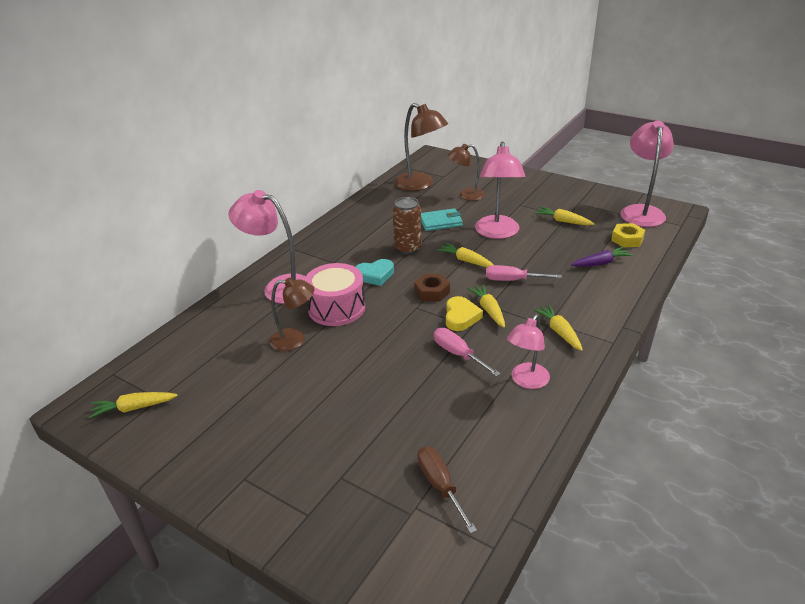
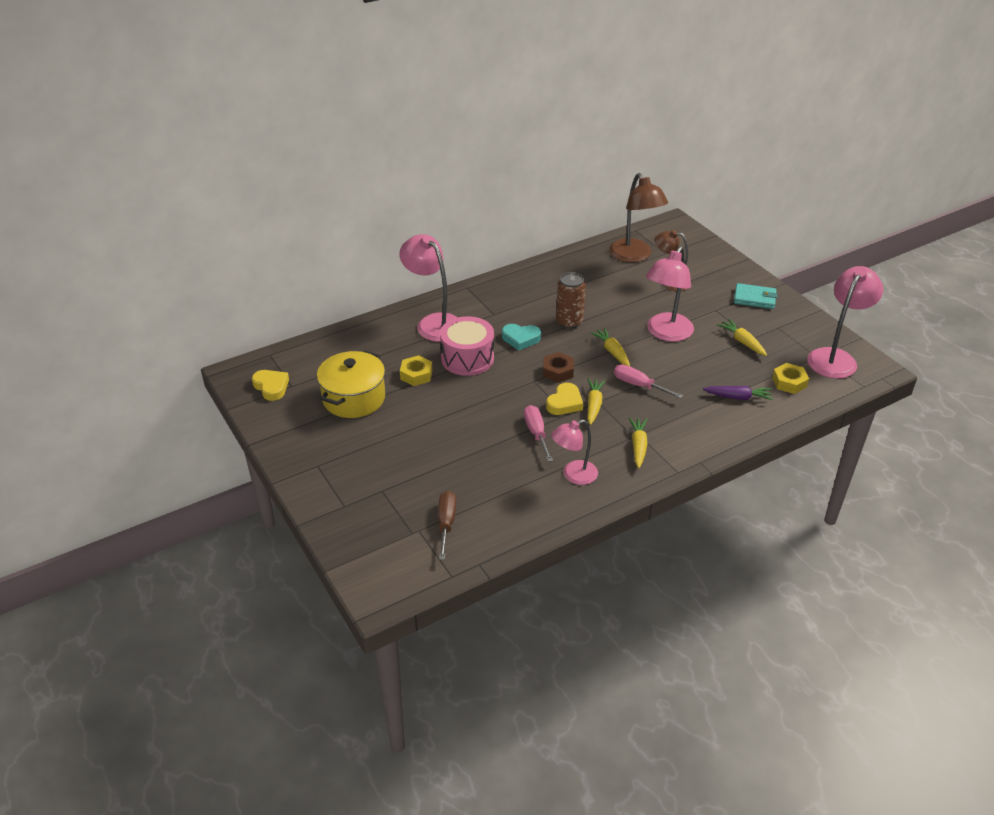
camera: 25 degrees right, 5 degrees up
(134, 408) = (271, 387): yellow carrot -> yellow heart
(241, 386) = (353, 398): none -> yellow pot
(295, 340) = (416, 375): brown lamp -> yellow nut
(440, 222) = (621, 304): turquoise wallet -> turquoise wallet (754, 298)

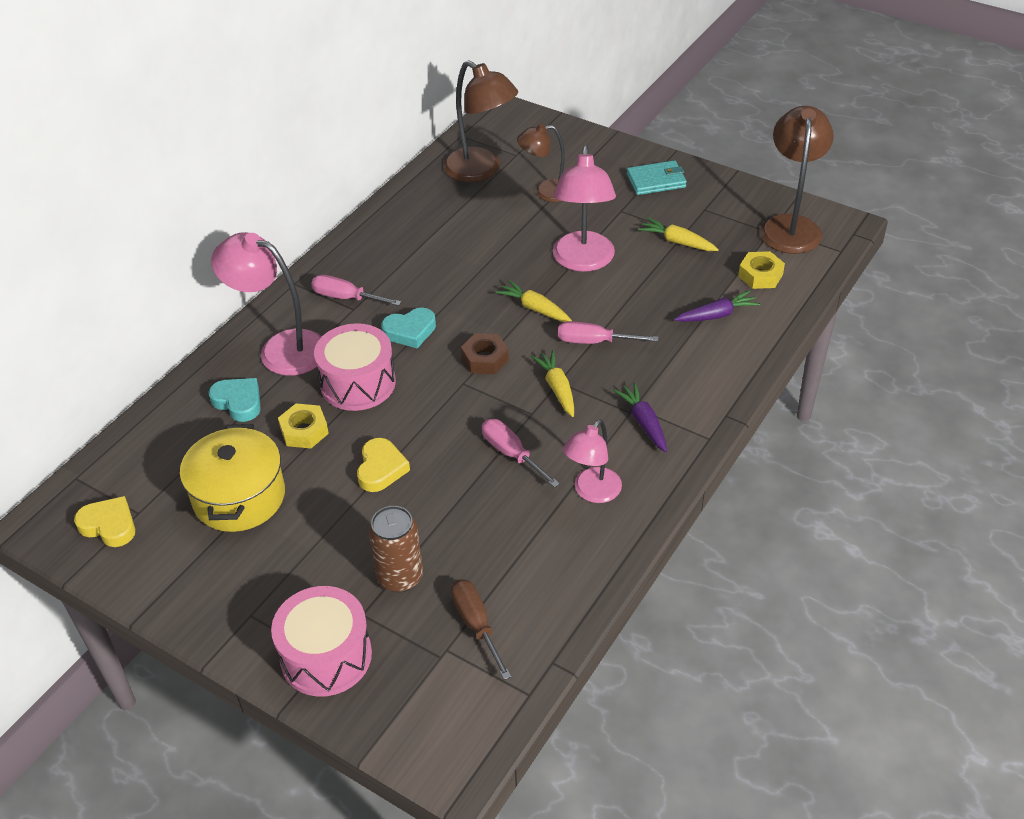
camera: 25 degrees left, 5 degrees up
(345, 505) = (326, 656): none -> pink drum
(388, 345) = (238, 402): none -> turquoise heart
(494, 306) = (347, 298): none -> pink screwdriver
(564, 403) = (520, 398): yellow heart -> yellow heart (381, 468)
(569, 322) = (457, 286): brown can -> brown can (400, 577)
(638, 446) = (643, 422): yellow carrot -> purple carrot
(835, 357) = (790, 226): pink lamp -> brown lamp

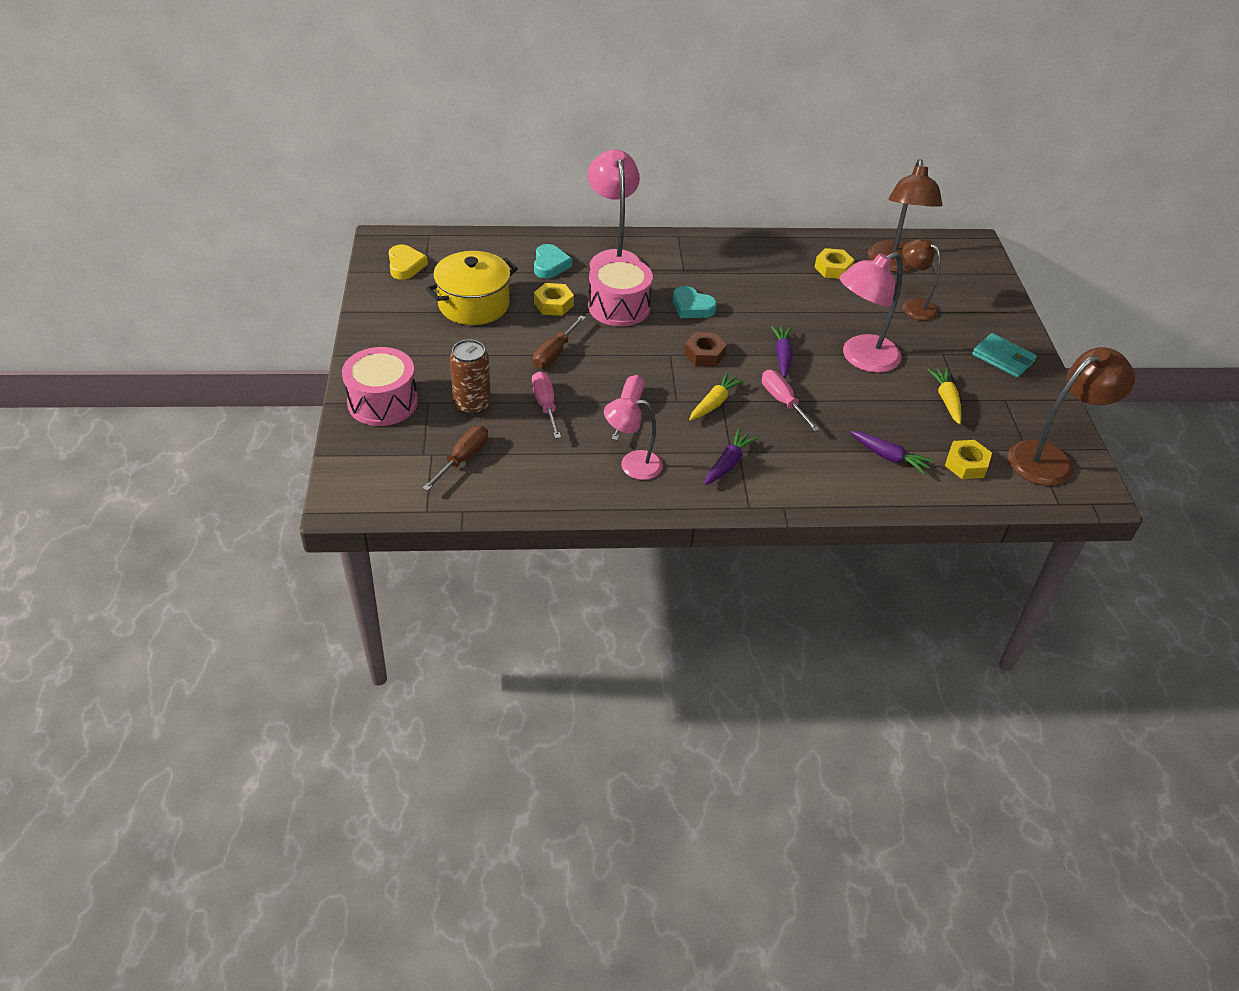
camera: 50 degrees right, 0 degrees up
(347, 298) = (691, 264): pink screwdriver -> pink screwdriver (545, 405)
(381, 468) = (555, 353): yellow heart -> brown screwdriver
(449, 210) = (833, 268): none -> yellow nut
(535, 308) = (782, 356): yellow carrot -> purple carrot

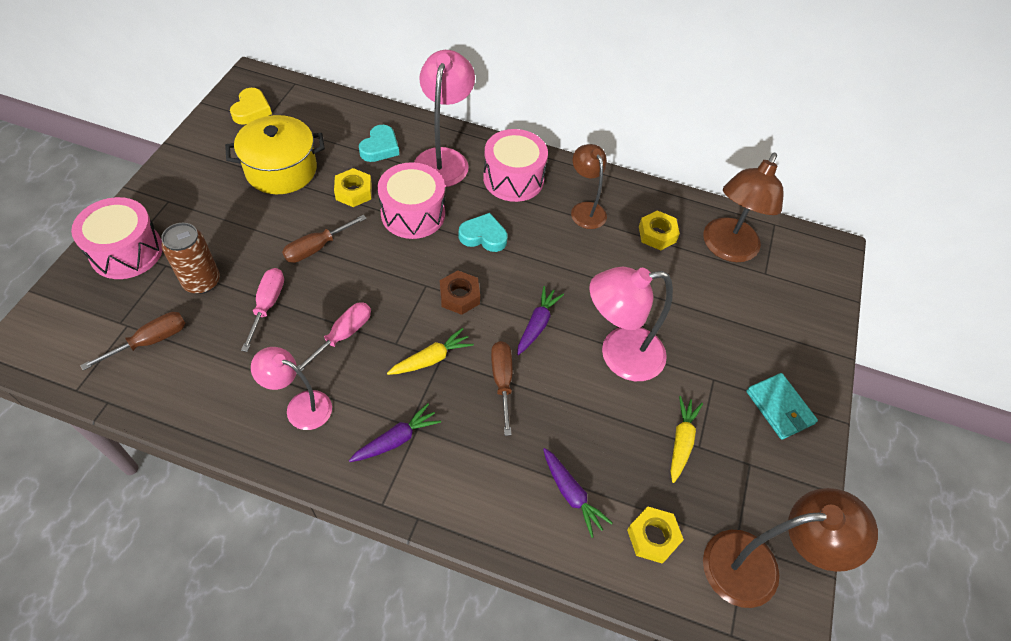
camera: 20 degrees right, 10 degrees up
(685, 259) = (513, 179): none -> pink drum
(692, 307) = (483, 236): turquoise heart -> turquoise heart turned 135 degrees clockwise
(783, 402) = (502, 382): pink screwdriver -> brown screwdriver
(913, 306) = (716, 307): brown lamp -> brown lamp (585, 209)

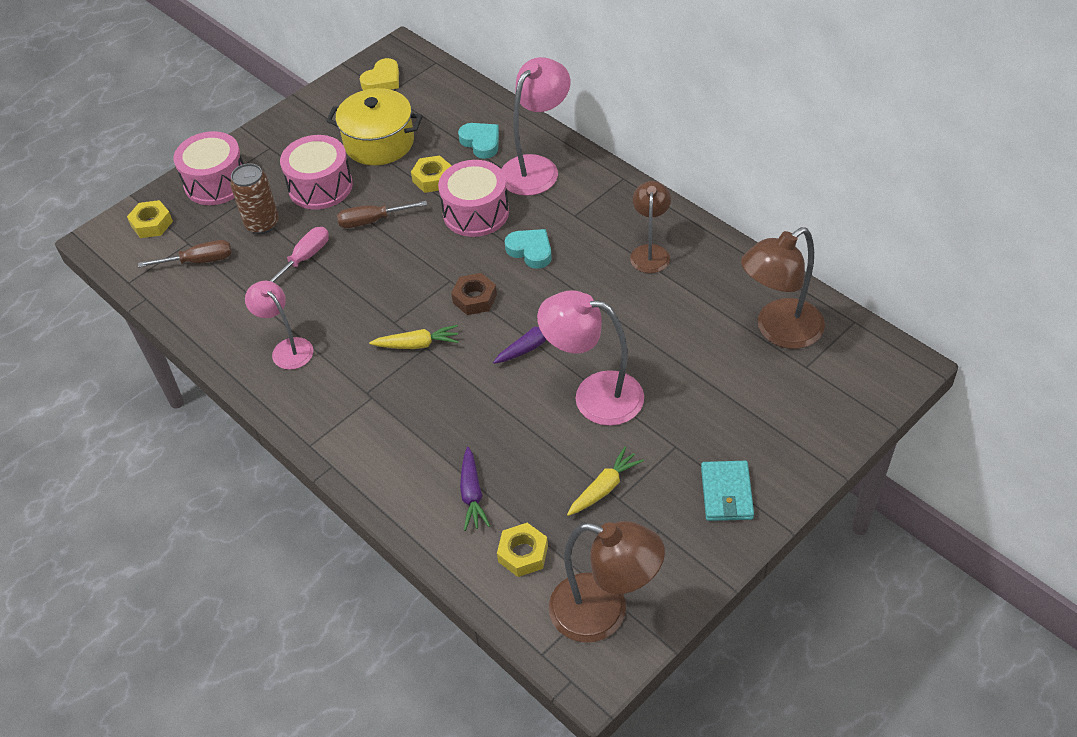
camera: 35 degrees right, 5 degrees down
(342, 336) = (352, 302): pink screwdriver -> none
(380, 147) = (481, 142): turquoise heart -> turquoise heart turned 90 degrees counterclockwise
(396, 439) = (349, 400): purple carrot -> none
(502, 382) = (468, 383): brown screwdriver -> none
(513, 179) = (595, 204): pink drum -> pink drum (320, 186)
(657, 234) = (711, 296): yellow nut -> yellow nut (152, 224)

